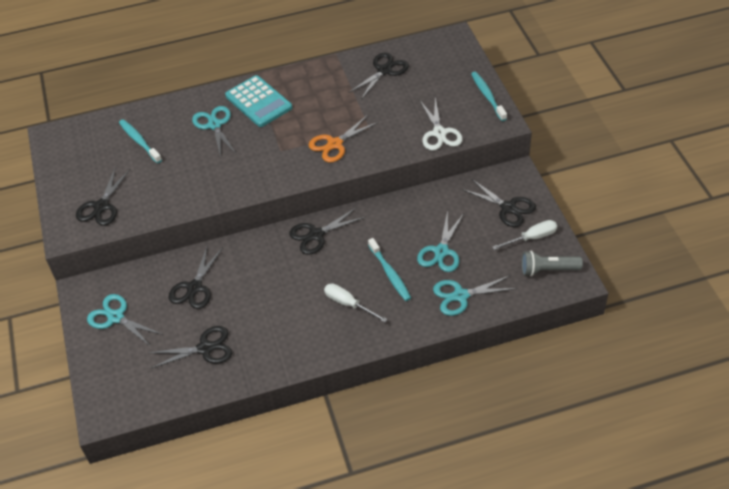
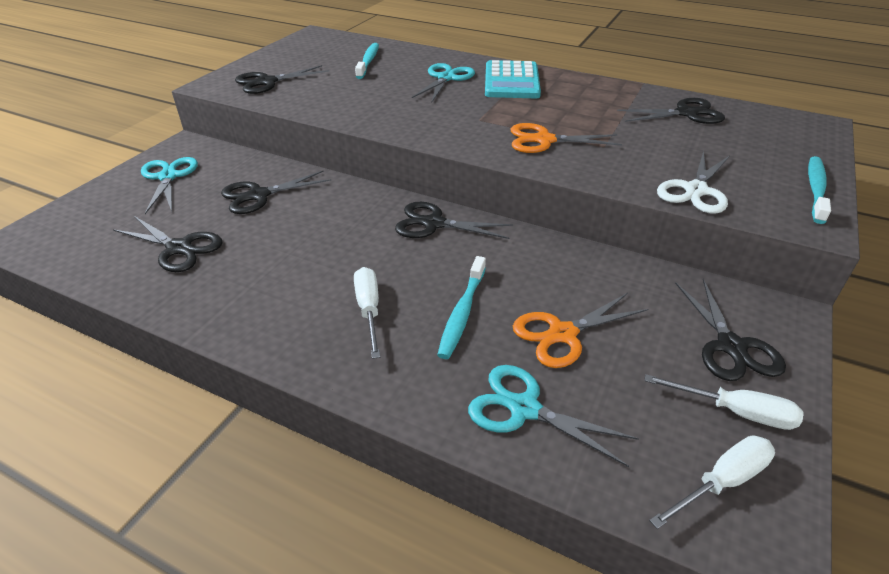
camera: 40 degrees right, 10 degrees down
(441, 251) = (562, 334): turquoise scissors -> orange scissors
(548, 270) = (721, 482): grey flashlight -> white screwdriver

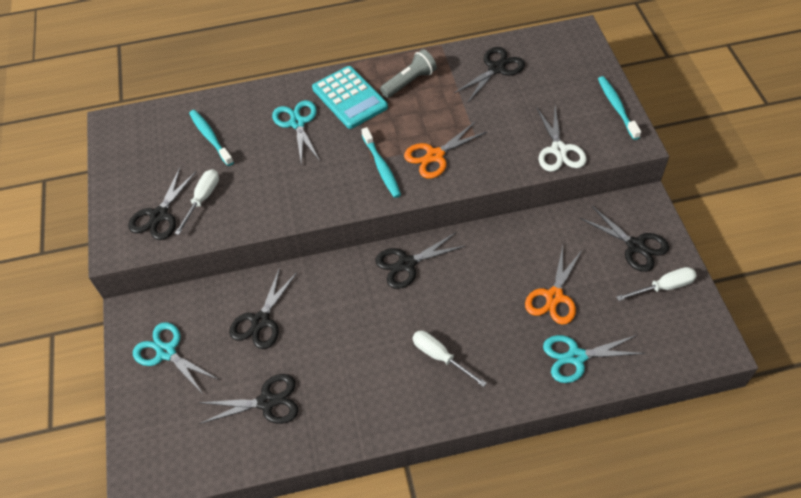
camera: 35 degrees left, 15 degrees up
(462, 313) = (492, 321): turquoise toothbrush -> turquoise toothbrush (381, 167)
(581, 91) = (409, 82): none -> grey flashlight
(721, 482) = (683, 331): white screwdriver -> white screwdriver (202, 199)

